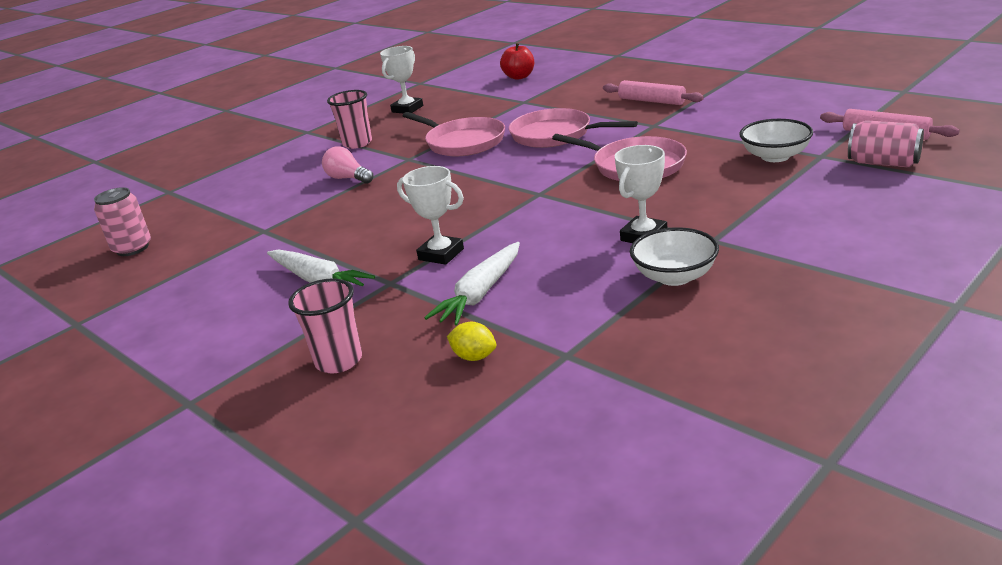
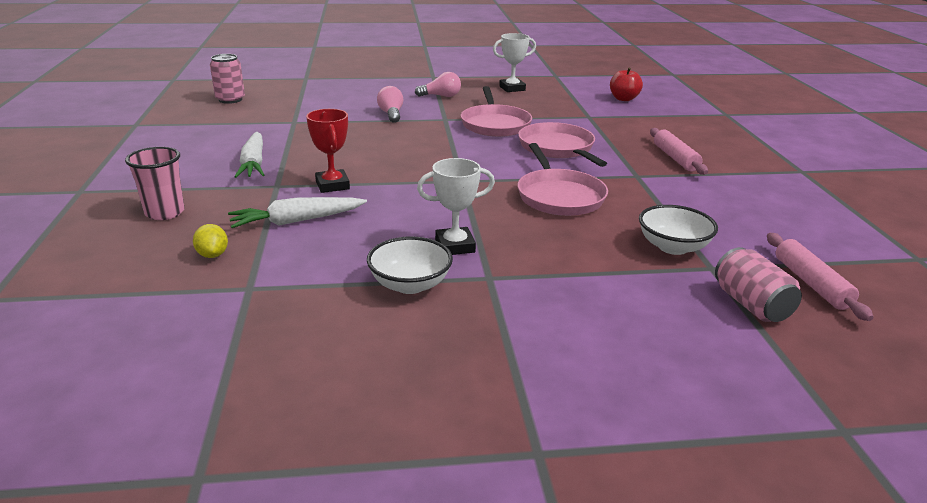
camera: 35 degrees right, 0 degrees up
(357, 143) = (441, 96): pink cup -> pink light bulb
(441, 254) = (332, 185): white trophy -> red trophy

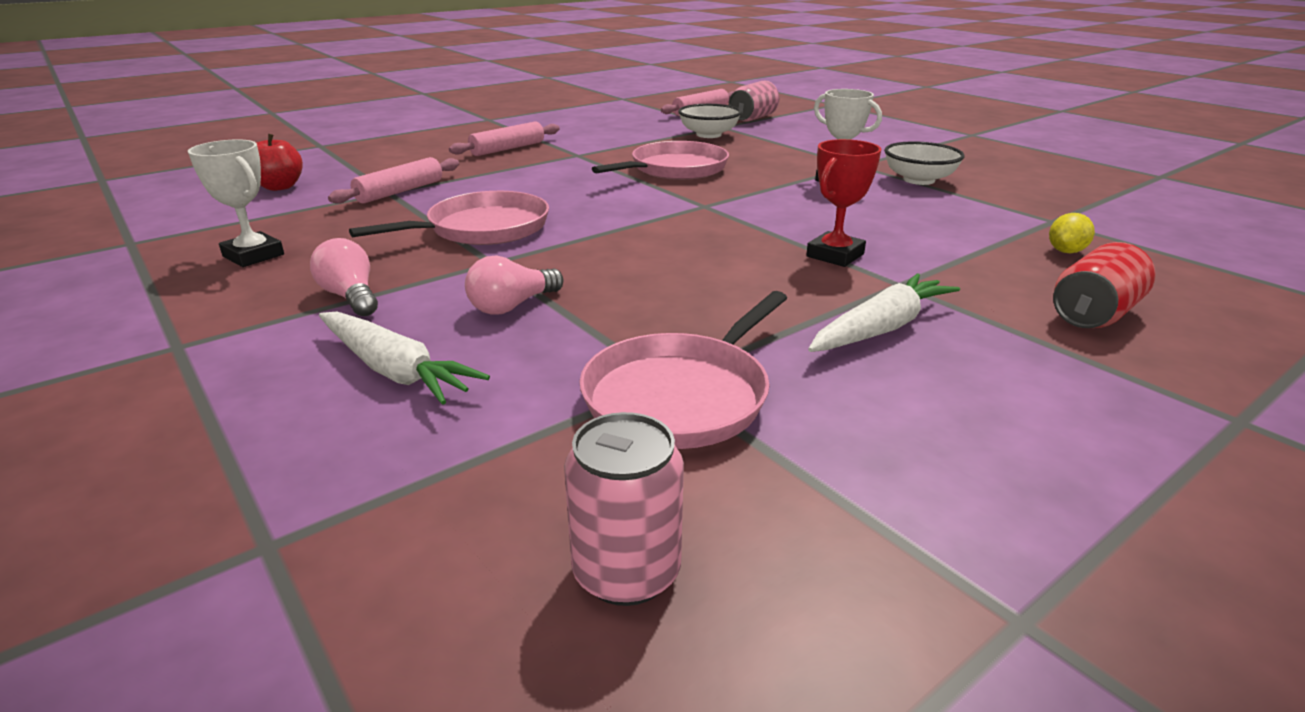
camera: 120 degrees left, 0 degrees up
(165, 212) = (1093, 315): pink cup -> red can
(297, 221) = (937, 242): white carrot -> white carrot (394, 370)
(558, 148) = (539, 187): pink pan -> pink pan (681, 396)
(586, 118) = (400, 191): none -> pink rolling pin

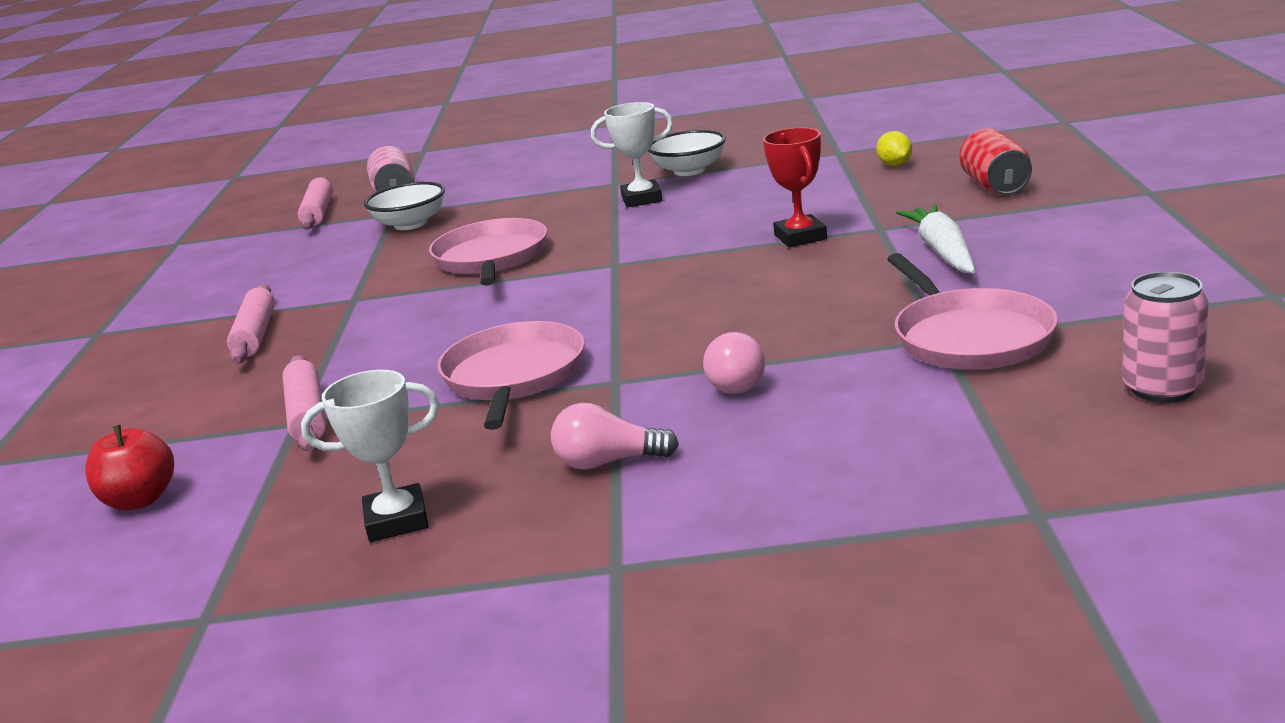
camera: 50 degrees left, 5 degrees down
(394, 370) = (805, 448): white carrot -> none

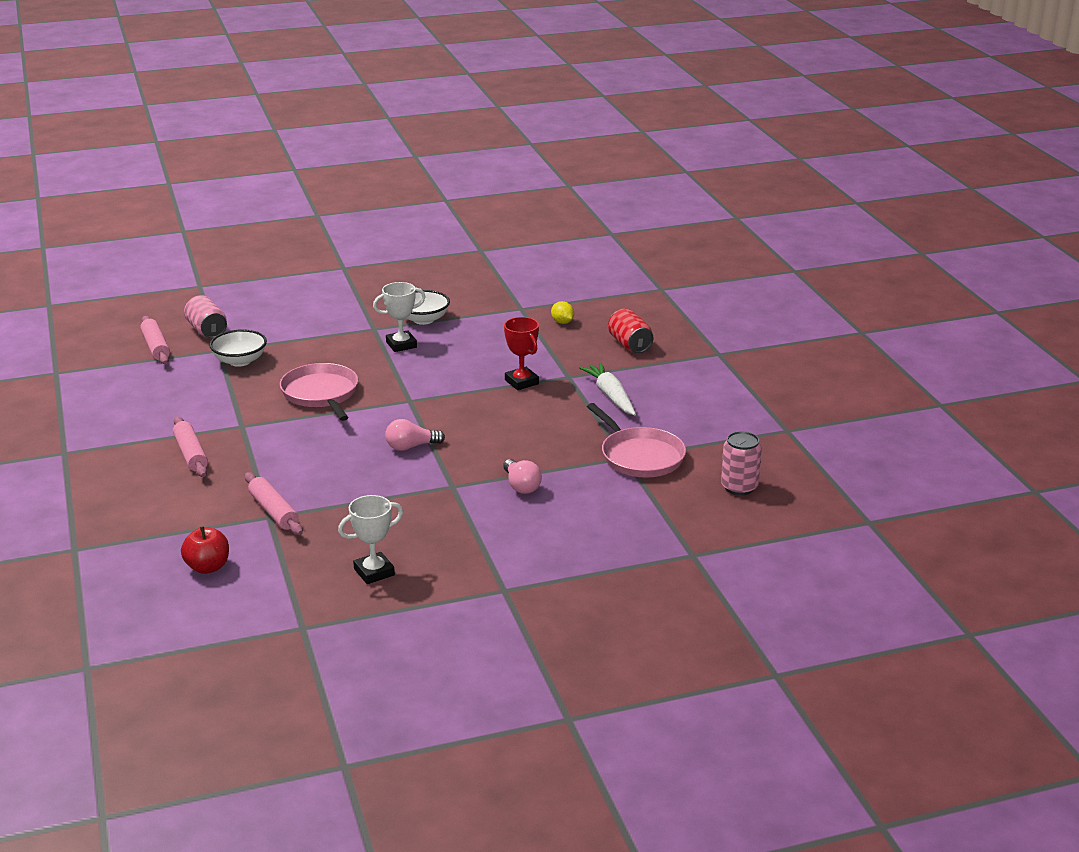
camera: 20 degrees left, 5 degrees up
(514, 377) = (389, 484): pink pan -> none
(608, 462) = (473, 535): pink light bulb -> pink light bulb (411, 447)

